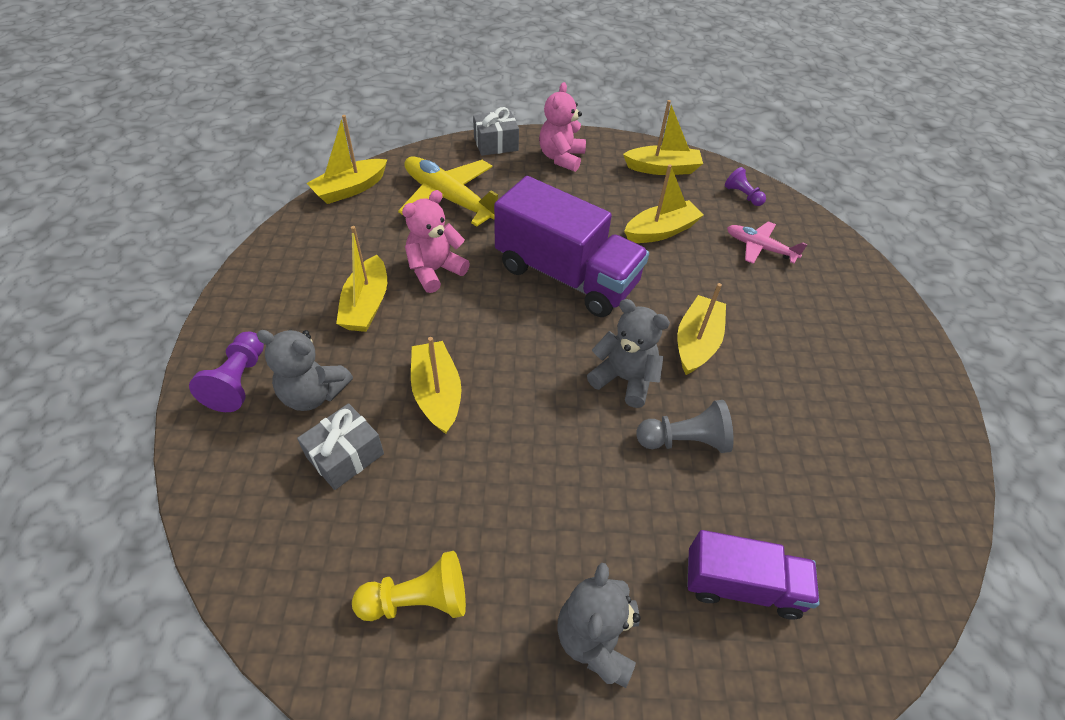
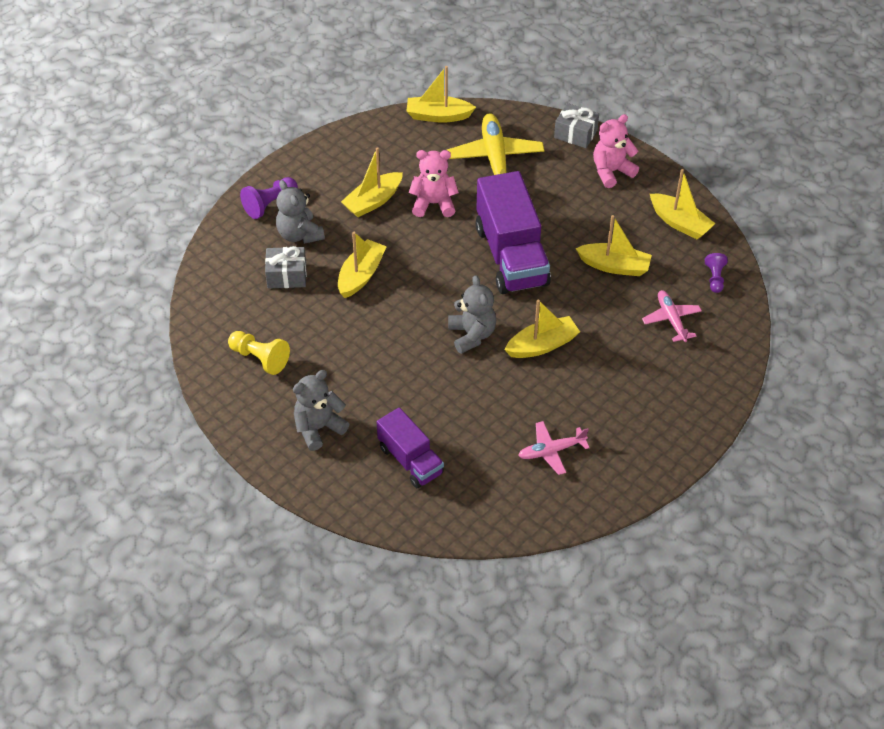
camera: 45 degrees right, 0 degrees up
(684, 440) = (465, 386): grey pawn -> none
(842, 447) = (551, 451): none -> pink plane

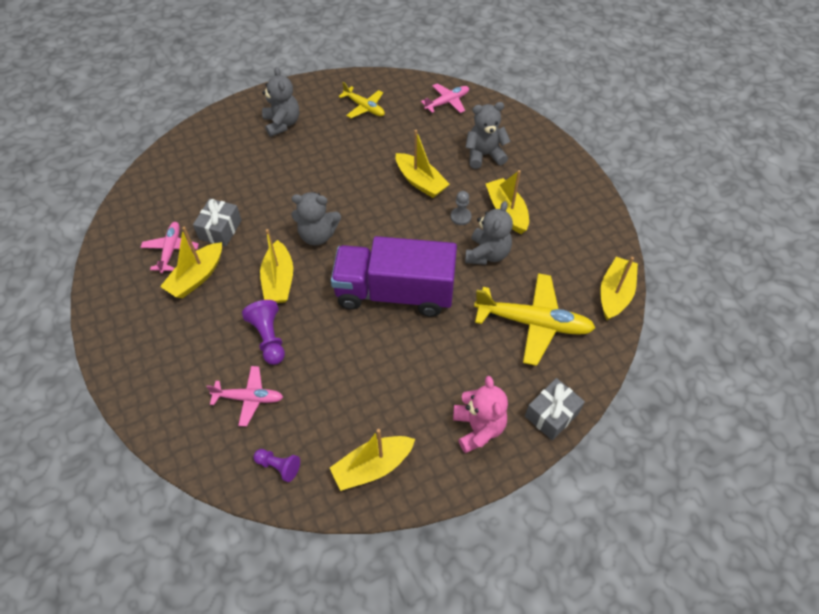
camera: 110 degrees right, 5 degrees up
(223, 285) = (447, 102): none -> pink plane
(260, 358) = (364, 107): yellow pawn -> yellow plane
(270, 204) = (527, 145): purple pawn -> purple pawn (269, 338)
(287, 276) = (441, 138): grey gift -> grey gift (220, 230)
(396, 232) = (460, 217): none -> grey pawn
(410, 460) = (221, 164): purple truck -> none
(433, 204) = (487, 254): pink teddy bear -> grey teddy bear
(614, 266) = (341, 375): yellow boat -> yellow boat (197, 277)

